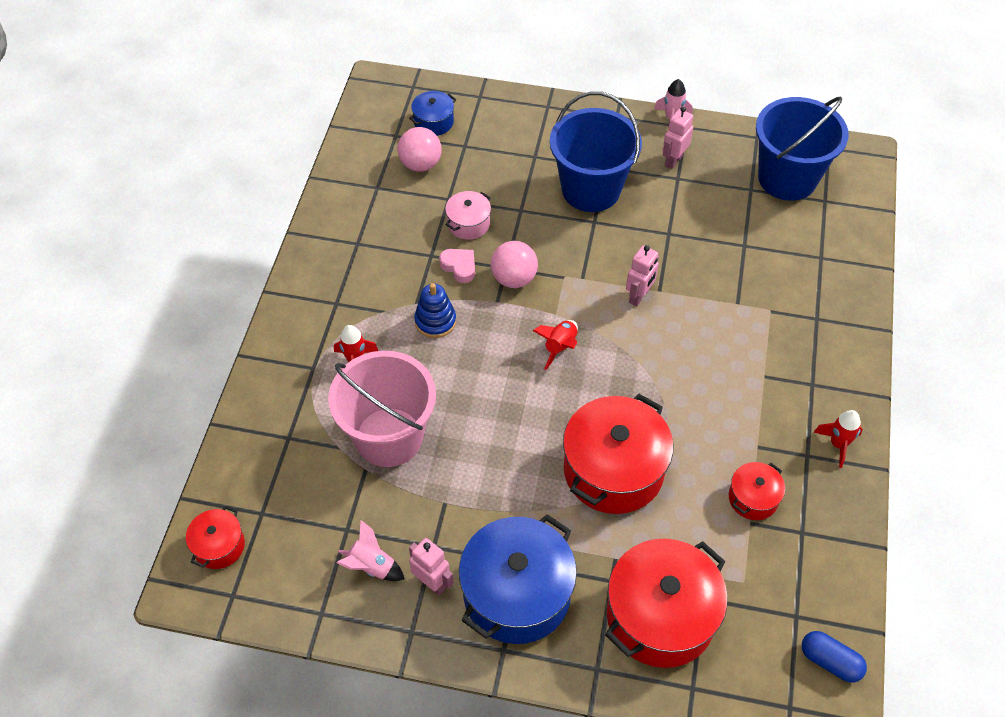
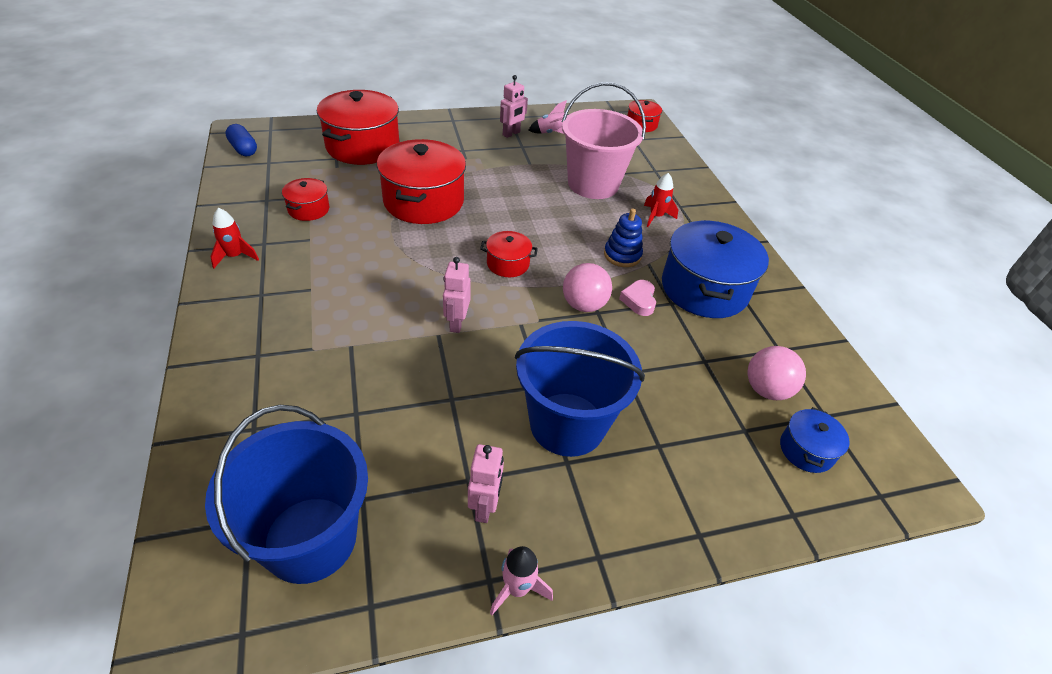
camera: 150 degrees right, 10 degrees down
(432, 583) = (511, 134): pink robot -> pink robot turned 60 degrees counterclockwise
(459, 267) = (639, 300): pink heart -> pink heart turned 75 degrees clockwise
(468, 224) = (664, 342): pink pot -> none
(517, 594) = (458, 139): blue pot -> blue pot (704, 289)
(560, 347) = (508, 264): red rocket -> red pot
(830, 661) = (243, 149): blue capsule -> blue capsule turned 45 degrees clockwise

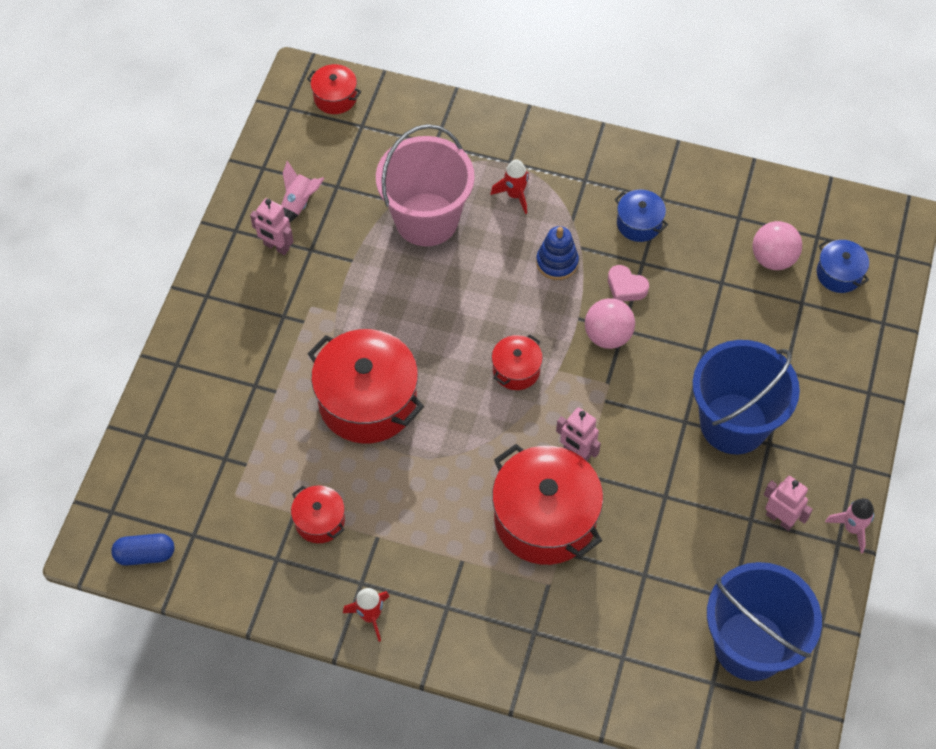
camera: 55 degrees left, 15 degrees up
(363, 146) = (214, 420): red pot -> red pot (545, 518)
(511, 134) = (276, 247): pink robot -> pink robot turned 135 degrees clockwise
(704, 289) = (639, 223): blue pot -> blue pot, size x0.49

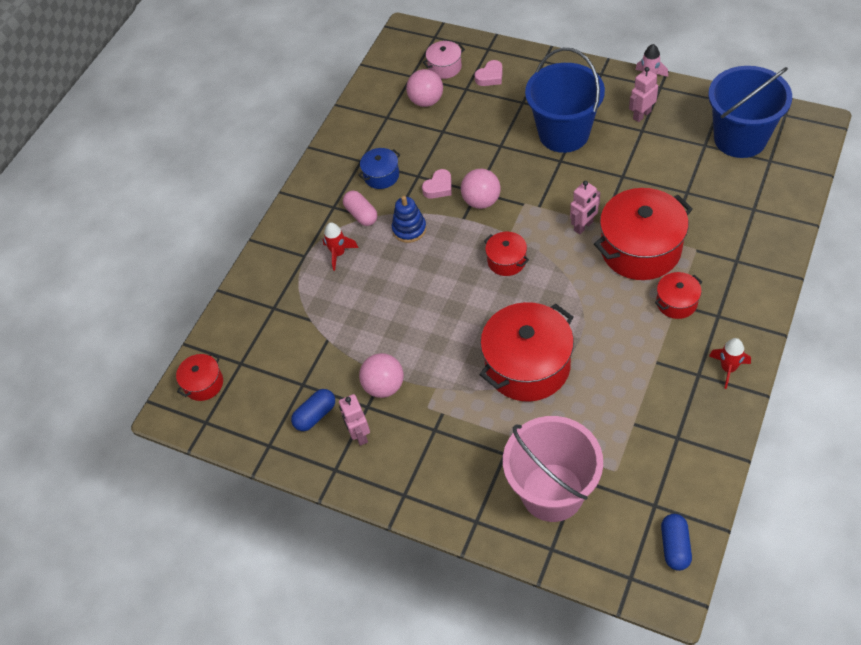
camera: 75 degrees left, 5 degrees down
(276, 247) = (359, 434): pink robot -> pink robot turned 120 degrees clockwise
(299, 203) = (315, 415): pink rocket -> blue capsule
(320, 521) = (641, 404): red pot -> red pot (676, 302)
(336, 262) = (384, 386): none -> pink ball
(426, 219) = (351, 317): pink bucket -> pink bucket (552, 492)
(575, 210) = (361, 214): none -> pink capsule
(828, 329) = (490, 77): none -> pink heart
(839, 274) = (445, 67): blue pot -> pink pot

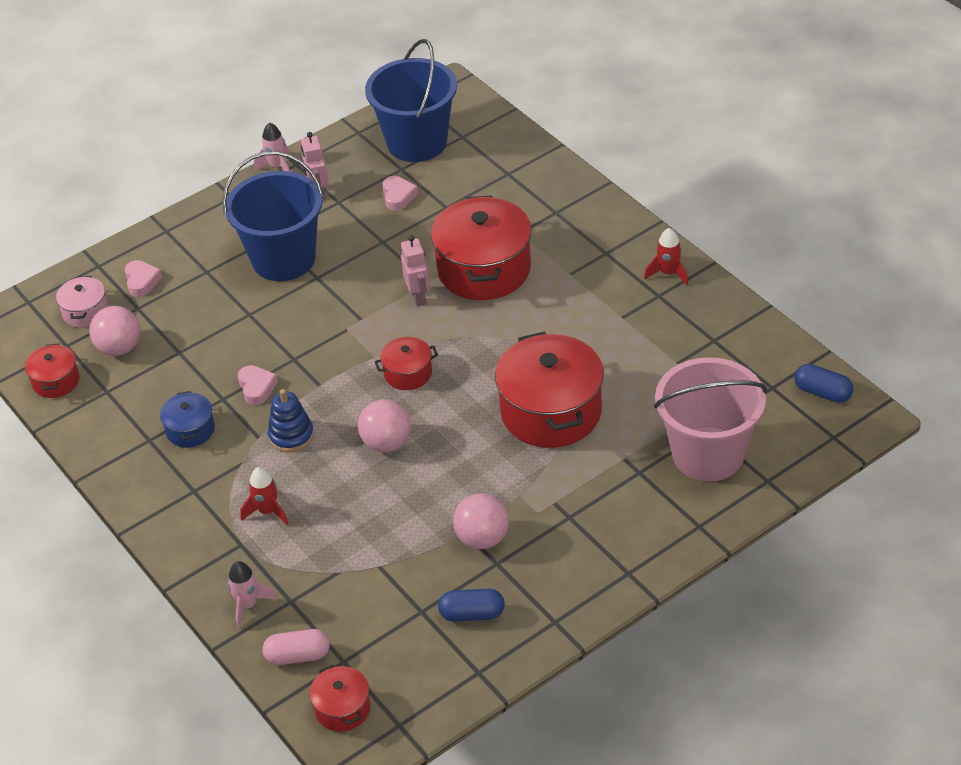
camera: 65 degrees left, 10 degrees down
(258, 287) = (248, 605): none -> pink rocket
(315, 415) = (472, 614): blue capsule -> blue capsule turned 75 degrees counterclockwise
(359, 434) = (527, 583): pink robot -> none
(361, 214) = (230, 469): pink capsule -> pink capsule (298, 656)
(481, 201) = (310, 360): pink ball -> pink ball (387, 443)
(675, 159) = (398, 196): none -> pink heart
(676, 302) = (568, 273): red pot -> red pot (56, 381)

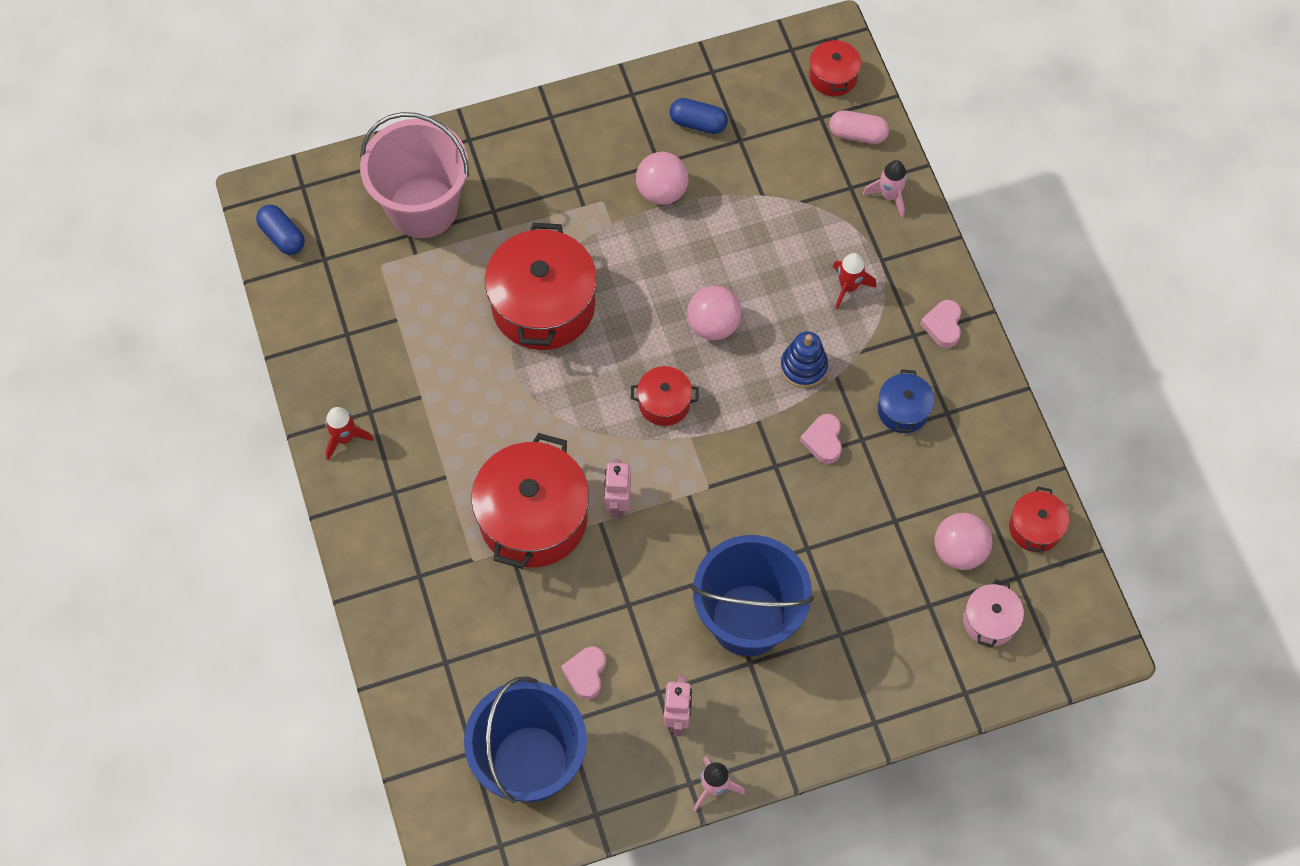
camera: 165 degrees left, 20 degrees up
(142, 281) = (918, 646): pink heart -> pink heart (943, 326)

